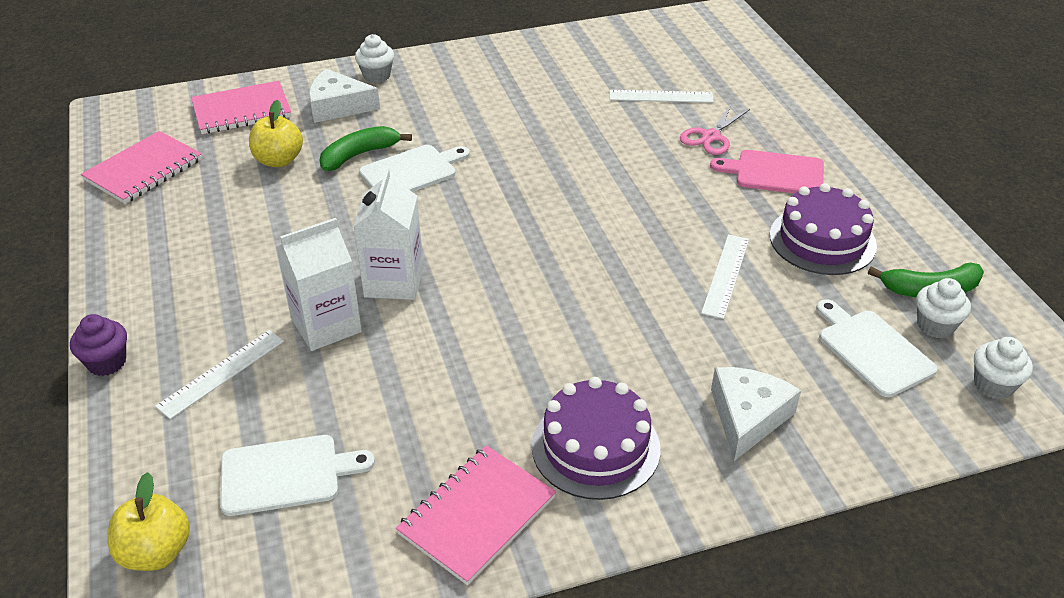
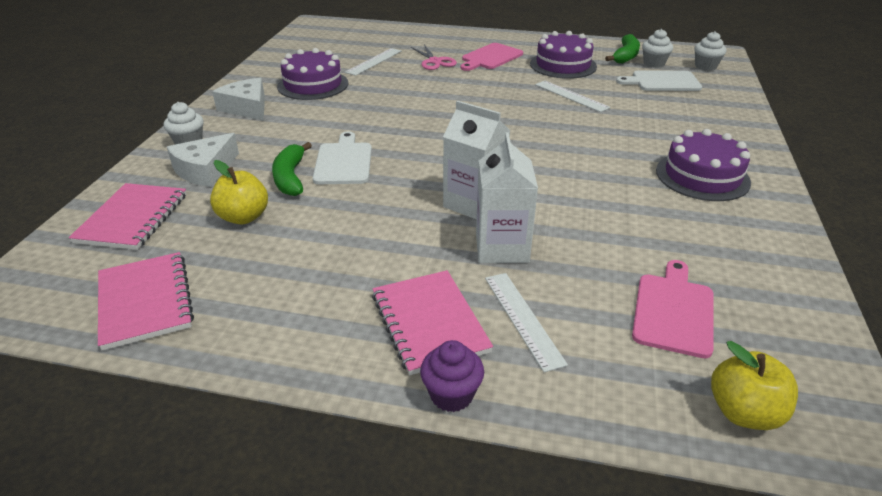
camera: 60 degrees left, 5 degrees down
(286, 474) = (673, 311): white cutting board -> pink cutting board
(477, 515) = (750, 235): pink notebook -> pink notebook (429, 323)
(558, 85) = (313, 85): none -> purple cake
(747, 417) = (698, 126): white cheese -> white cheese (247, 108)

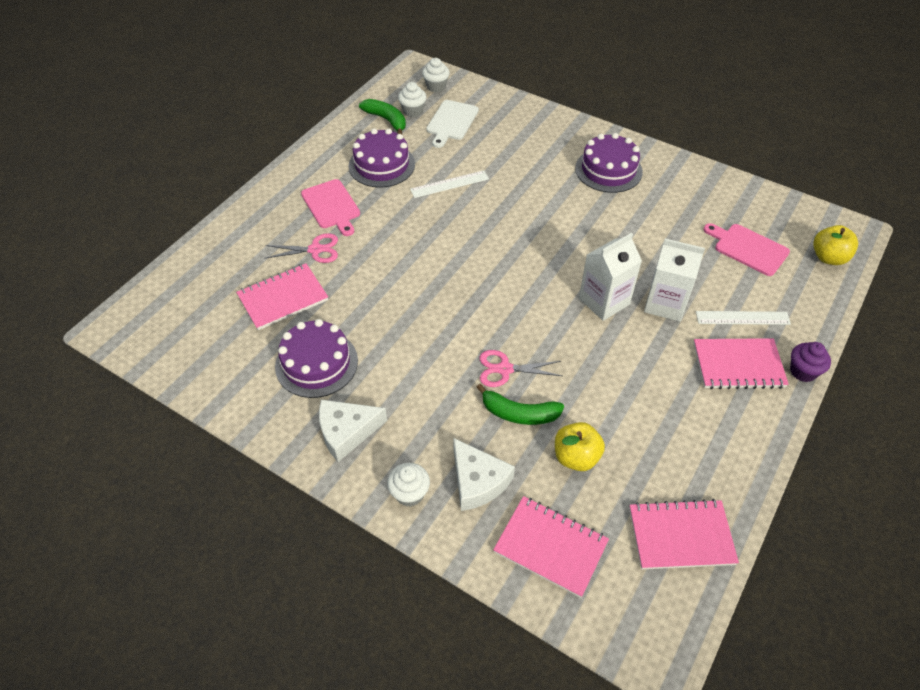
camera: 70 degrees left, 15 degrees up
(343, 162) = (505, 369): white cutting board -> pink scissors
(374, 61) = (283, 298): white ruler -> pink notebook

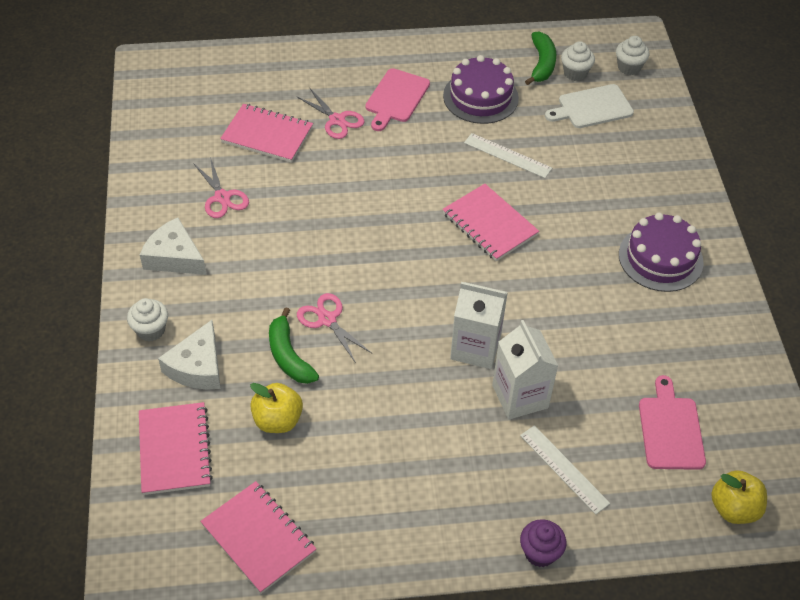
camera: 50 degrees right, 0 degrees up
(316, 363) = (222, 197): purple cake -> pink scissors
(738, 365) = (496, 493): pink notebook -> pink notebook (489, 224)

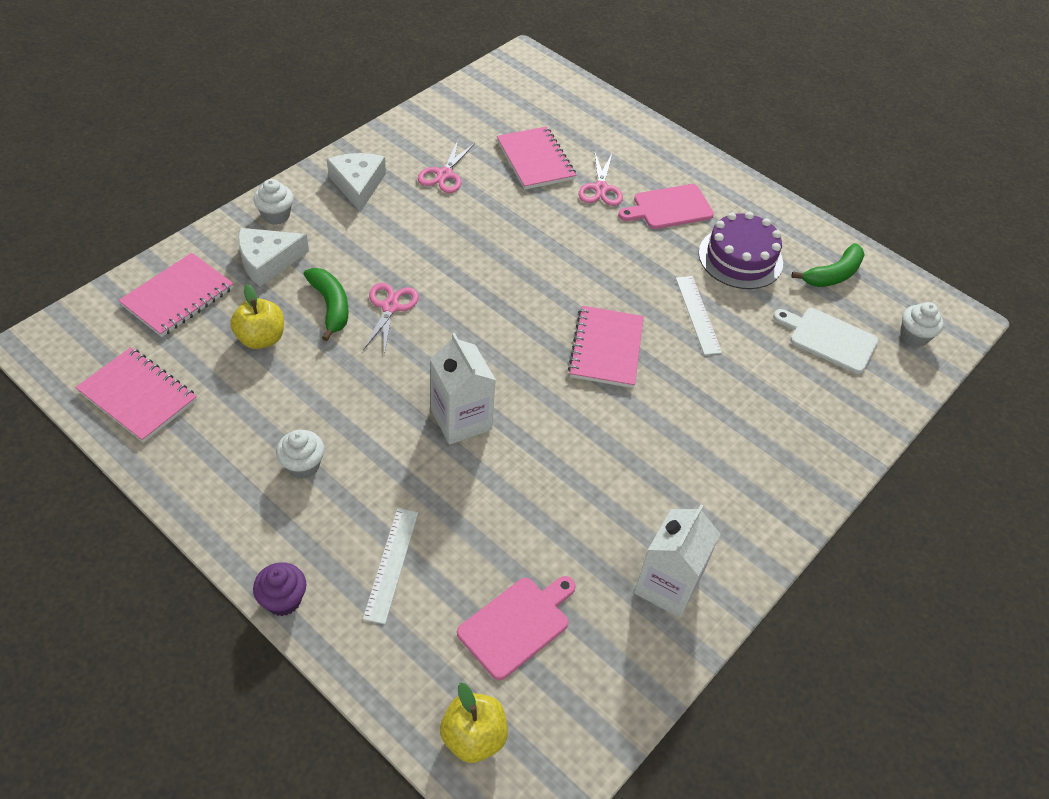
camera: 45 degrees right, 0 degrees up
(259, 538) = (138, 396): pink notebook -> pink notebook turned 60 degrees counterclockwise
(289, 356) = (330, 306): green banana -> green banana turned 135 degrees clockwise
(520, 396) = (440, 483): white carton -> white carton (667, 585)
(575, 73) = (853, 303): white cupcake -> white cupcake (303, 465)
(660, 258) = (713, 496): purple cake -> none

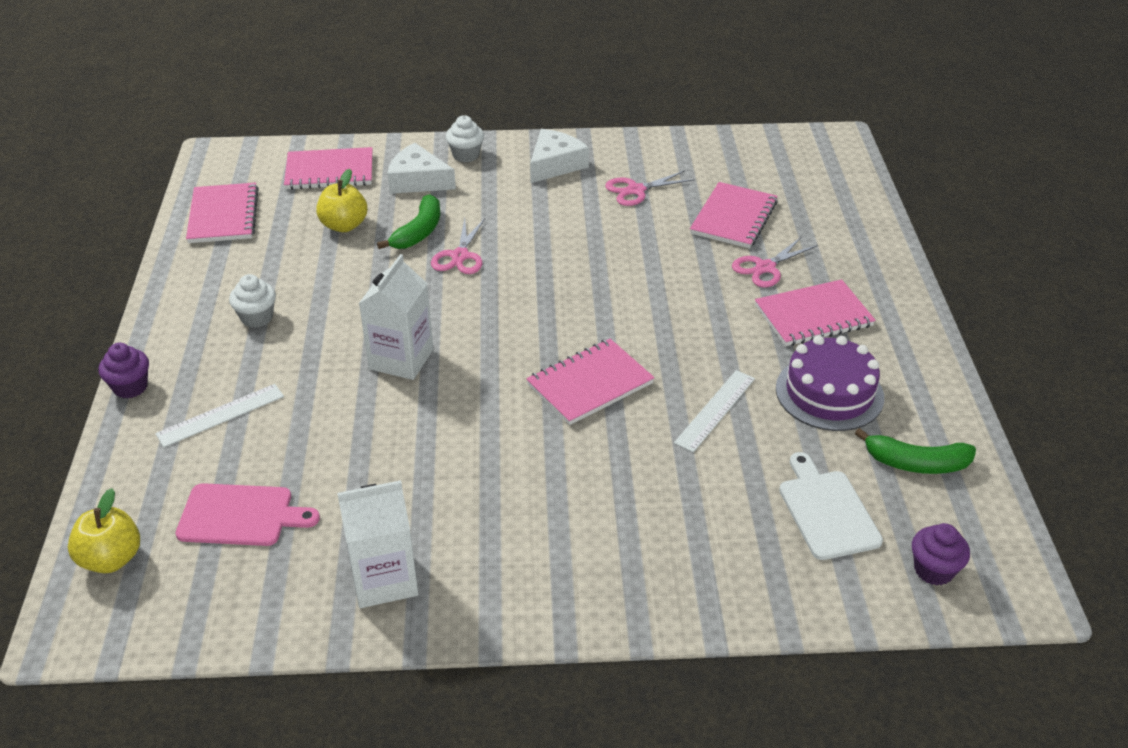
camera: 50 degrees right, 10 degrees down
(390, 307) = (460, 256): pink scissors -> pink scissors turned 135 degrees clockwise
(669, 208) = (813, 316): pink cutting board -> pink notebook
(913, 336) = (933, 570): white cupcake -> purple cupcake

